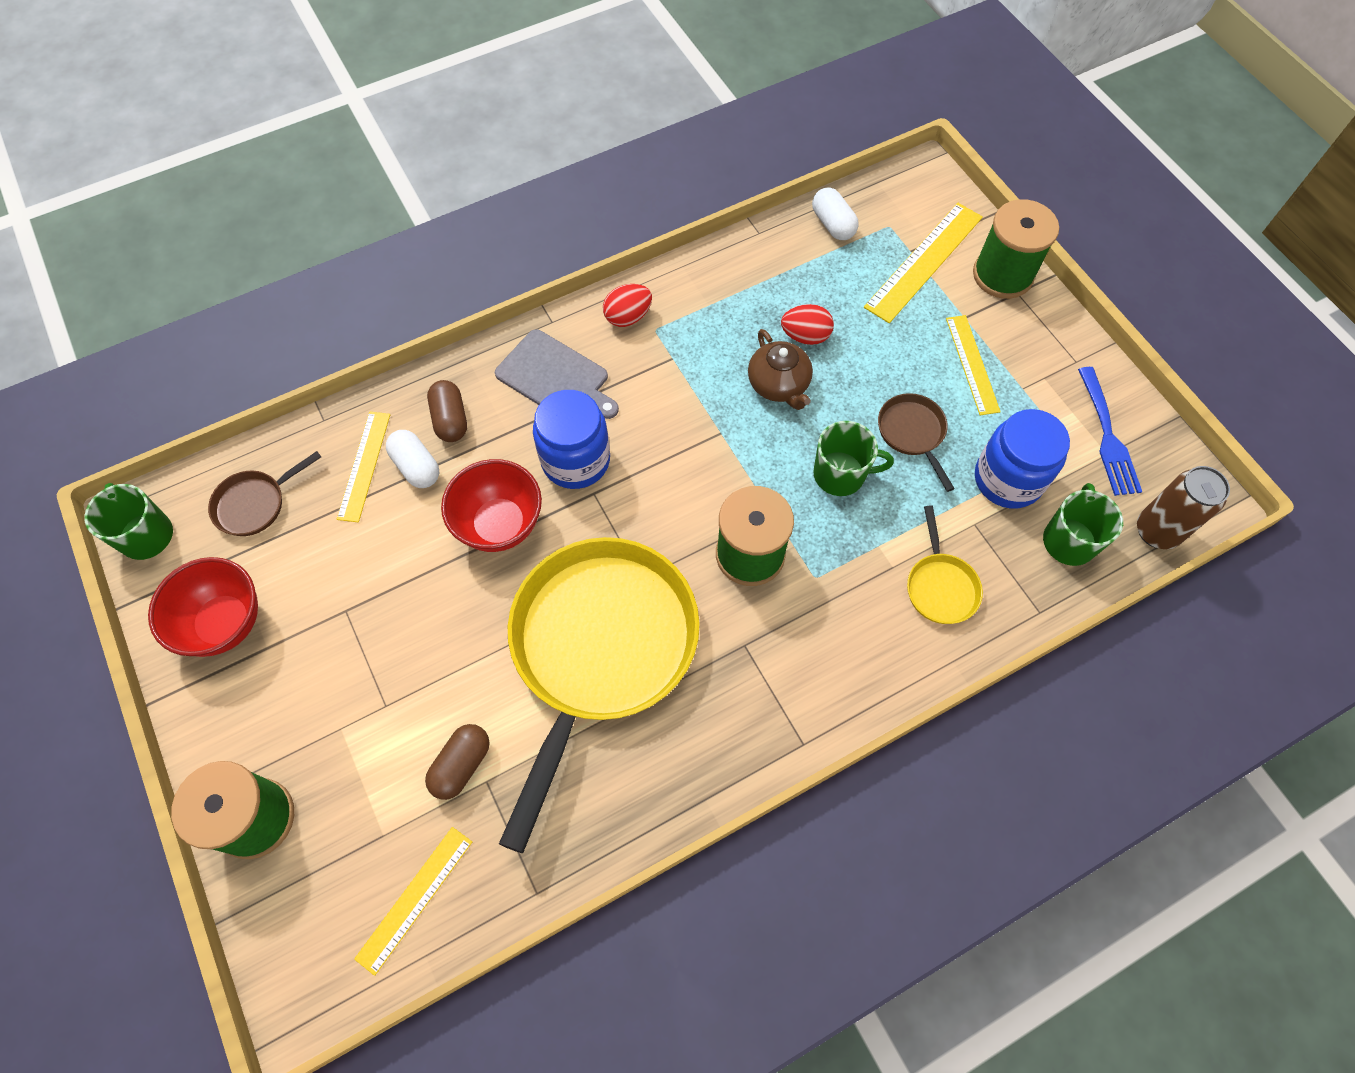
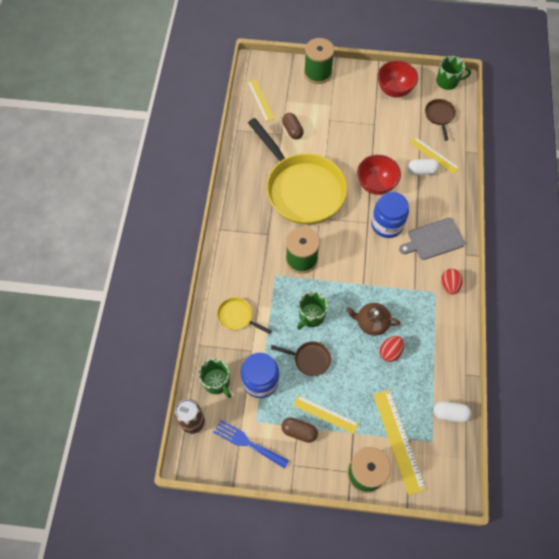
camera: 125 degrees right, 0 degrees up
(450, 419) = (437, 192): brown capsule -> brown capsule (299, 431)

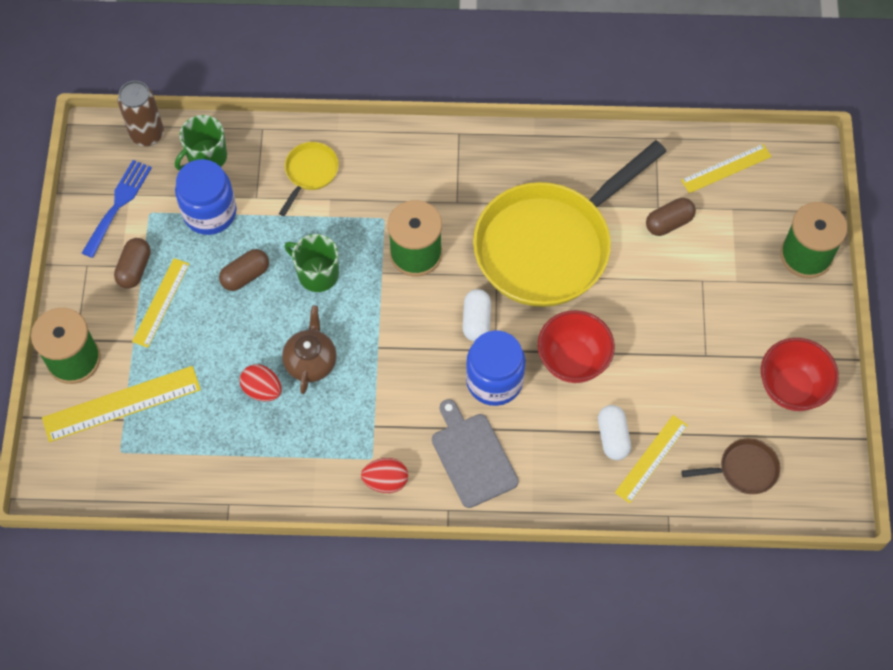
camera: 85 degrees right, 0 degrees up
(309, 359) = (245, 276): brown pan -> brown capsule
(447, 82) = (832, 486): green mug -> none
(450, 414) = (163, 478): white capsule -> white capsule (476, 321)

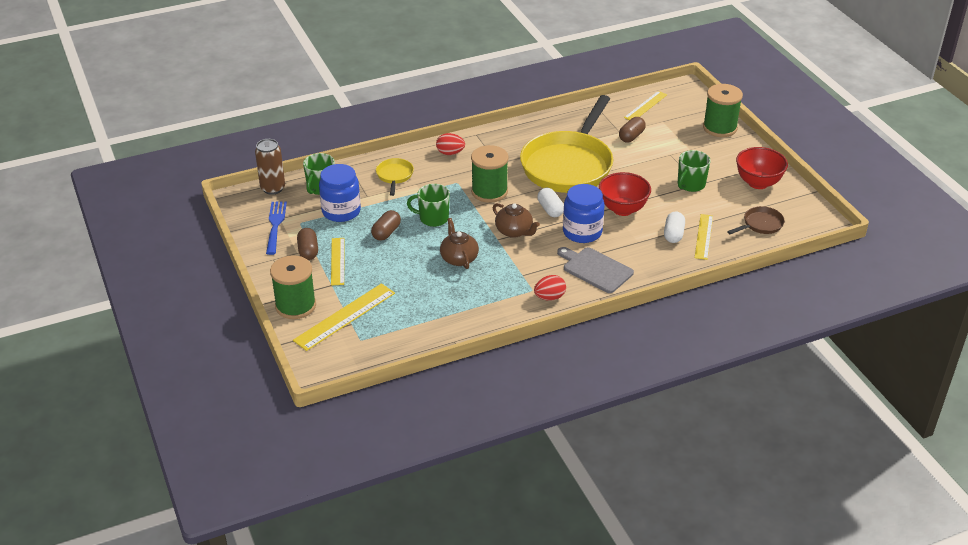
camera: 25 degrees left, 25 degrees down
(262, 390) = (436, 281): red egg -> red egg (450, 153)
(407, 342) = (514, 231): none -> brown teapot
(613, 437) = (673, 234): white capsule -> white capsule turned 45 degrees clockwise
(694, 352) = (690, 184): none -> green mug

